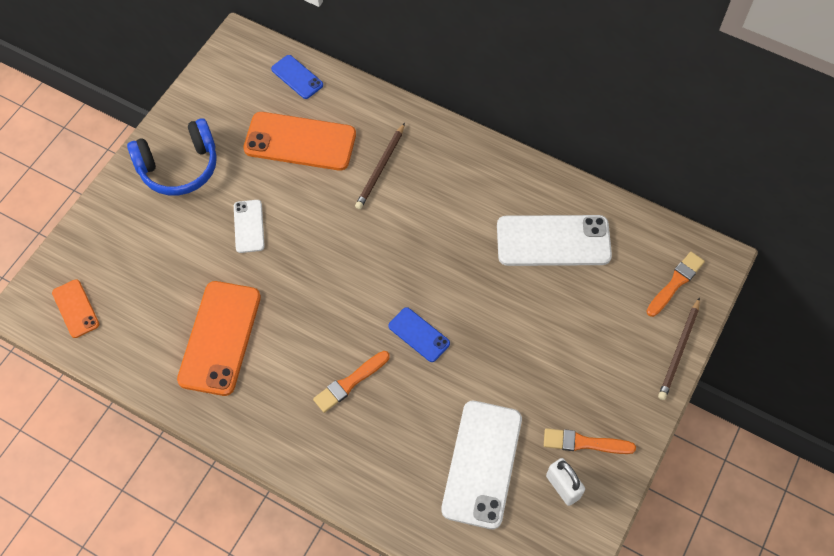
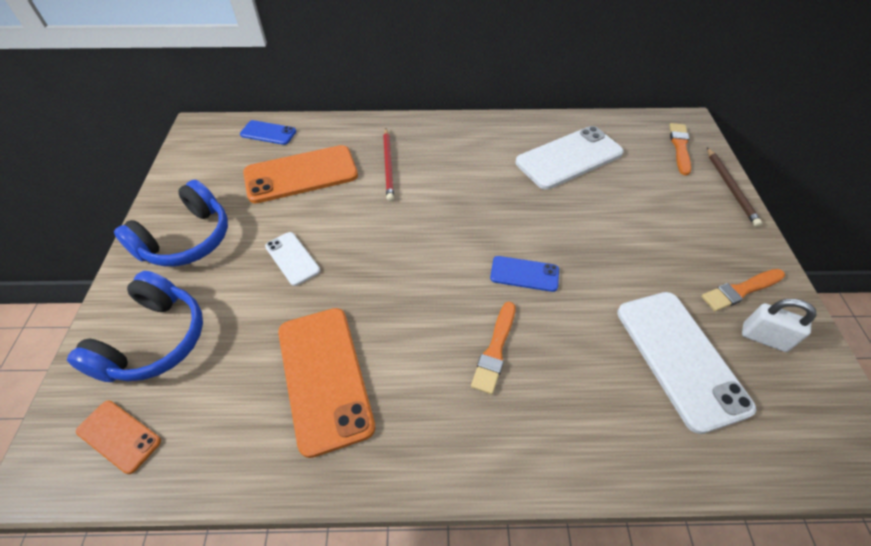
camera: 30 degrees left, 10 degrees down
(122, 248) = (154, 340): none -> blue headphones
(381, 168) = (388, 165): brown pencil -> red pencil

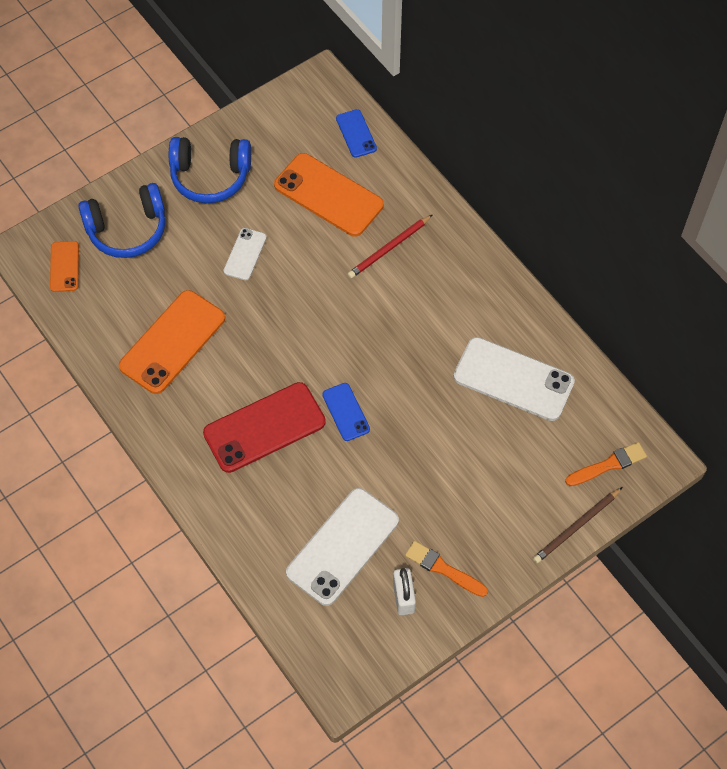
camera: 55 degrees right, 10 degrees up
(495, 349) = (264, 427): orange brush -> red phone

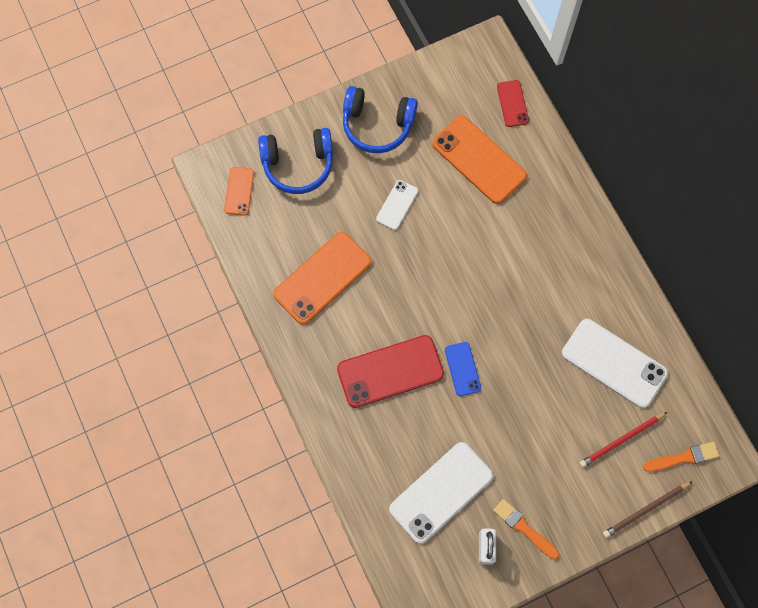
camera: 10 degrees right, 10 degrees up
(356, 133) = (512, 103): blue phone -> red phone
(389, 248) = (525, 220): red pencil -> red pencil (622, 440)

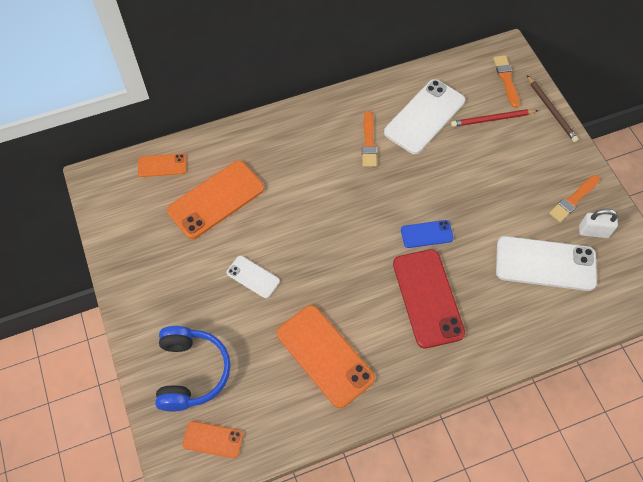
camera: 85 degrees left, 10 degrees down
(377, 125) = (160, 288): blue headphones -> none
(441, 492) = (545, 263): white phone -> white phone turned 45 degrees counterclockwise
(512, 103) = (162, 165): red phone -> orange phone
(570, 304) = (368, 142): none -> orange brush
(622, 440) = (492, 119): red pencil -> red pencil turned 105 degrees clockwise

